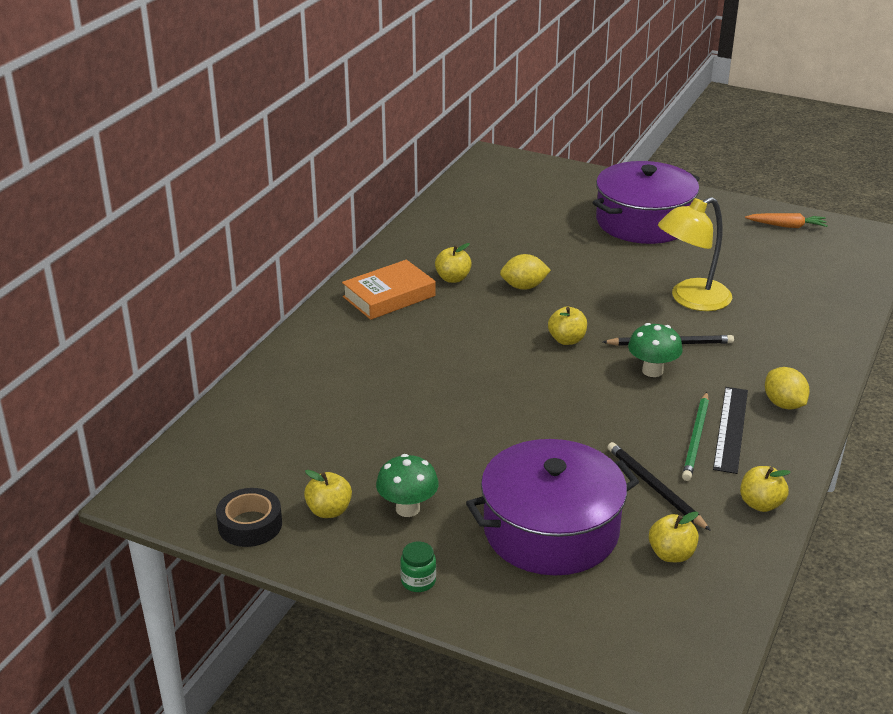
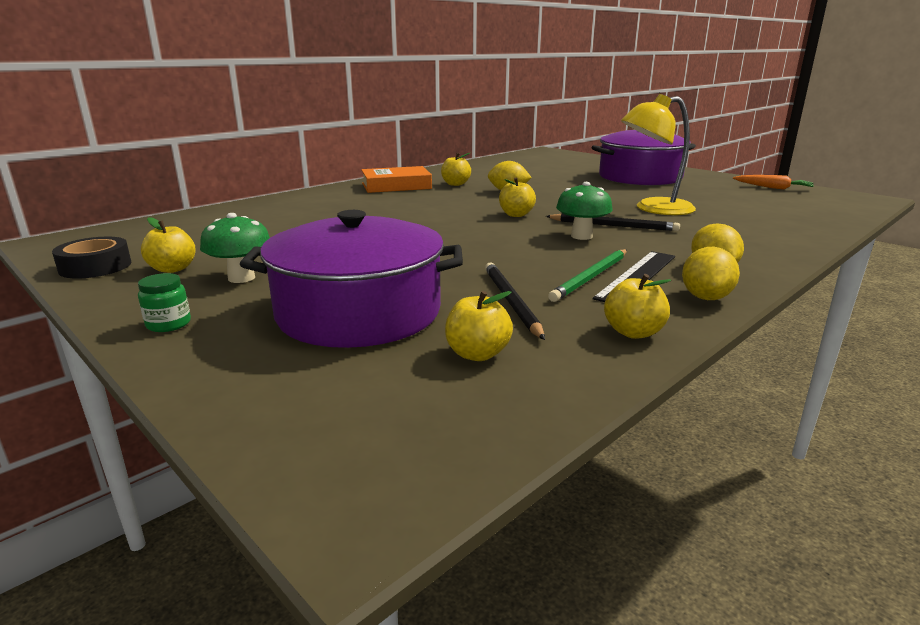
camera: 20 degrees right, 10 degrees down
(792, 447) = (705, 297): none -> yellow lemon

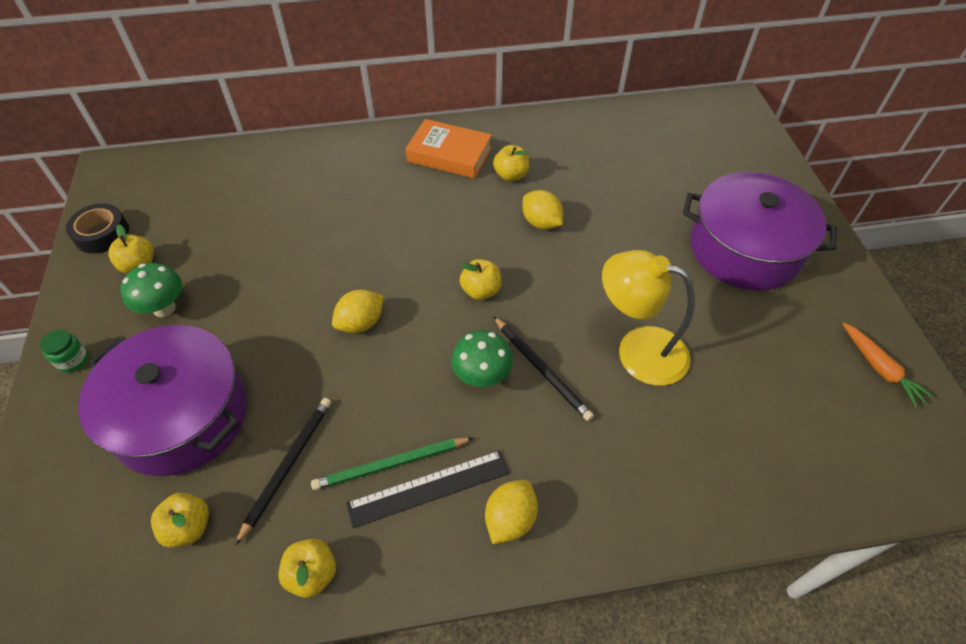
camera: 35 degrees right, 30 degrees up
(705, 297) = (434, 562): yellow lemon -> yellow lemon (361, 323)

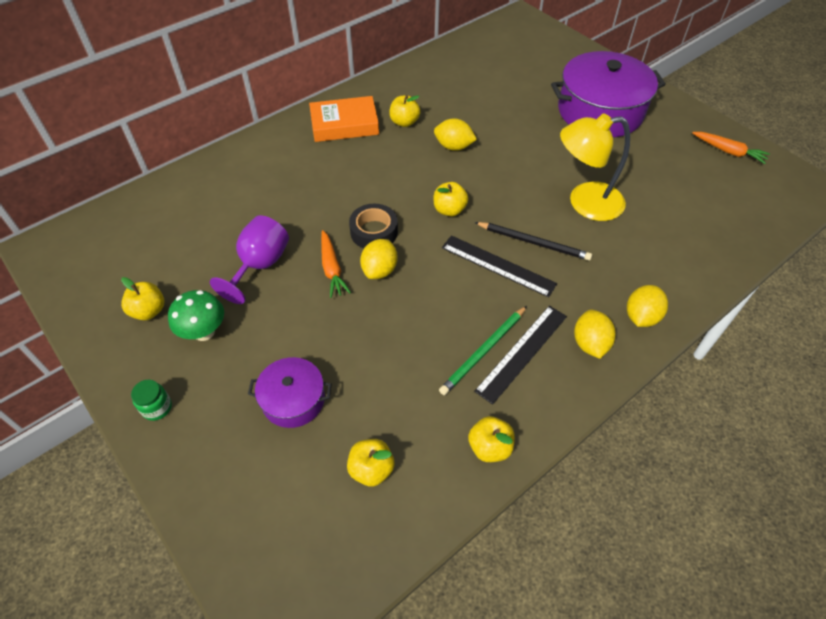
camera: 30 degrees left, 0 degrees up
(102, 234) = (87, 302): black tape -> black tape (374, 232)
(181, 415) = (293, 400): purple pot -> purple pot, size x0.52
(260, 265) = (260, 265): none -> purple goblet
(288, 466) = (410, 390): black pencil -> none
(319, 300) = (332, 269): none -> orange carrot
(482, 376) = (498, 265): green mushroom -> black ruler
(595, 520) = (641, 317): none -> yellow lemon

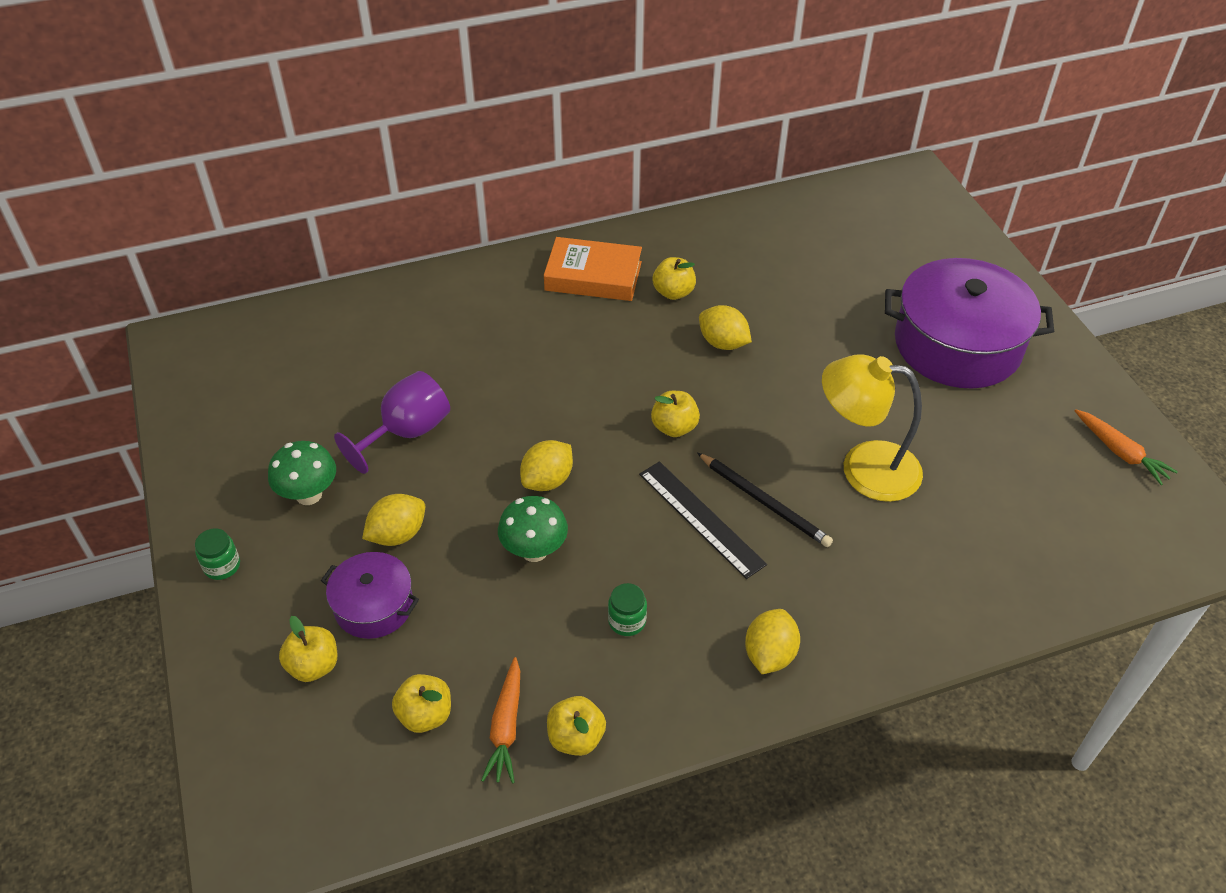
camera: 20 degrees right, 5 degrees down
(149, 311) = (258, 451): yellow apple -> yellow apple (313, 666)
(332, 269) = (490, 462): orange carrot -> orange carrot (506, 727)
(374, 232) = (563, 429): black tape -> none
(394, 322) = (534, 551): none -> green mushroom
(483, 351) = (627, 621): green pencil -> green jar
(522, 352) = (675, 637): black ruler -> none
(641, 317) = (858, 642): yellow lemon -> yellow lemon (397, 534)

